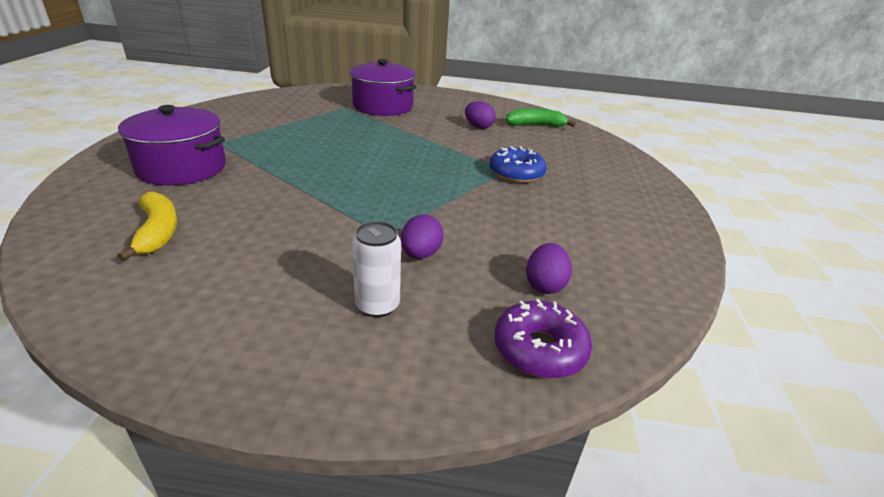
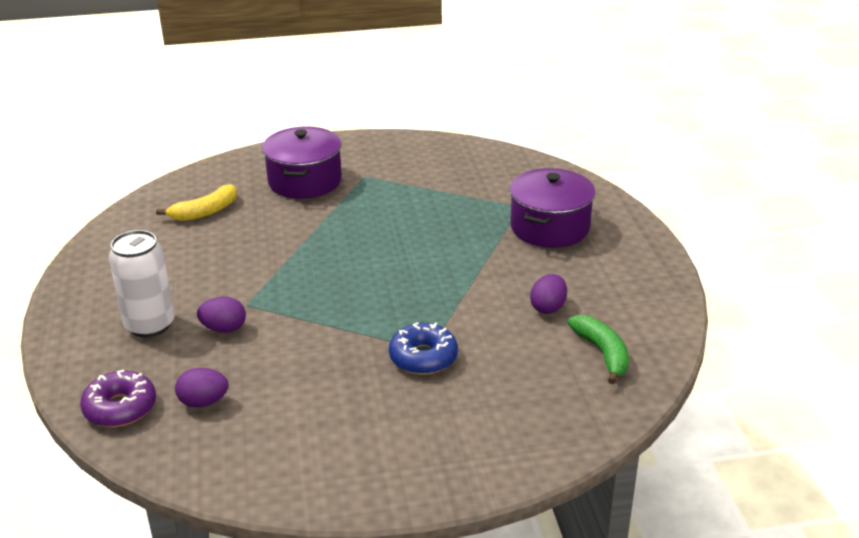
camera: 75 degrees right, 0 degrees up
(377, 305) = (150, 325): white can -> white can, size x1.50

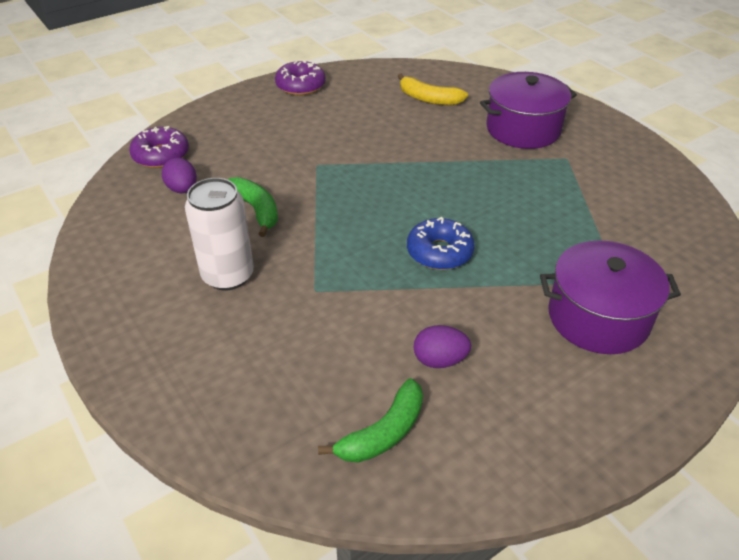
camera: 65 degrees right, 10 degrees up
(88, 280) = (300, 85): none -> purple donut
(150, 325) = (263, 131): white can -> white can (228, 275)
(224, 329) = (278, 165): purple egg -> none
(285, 358) = (256, 210): none -> green banana
(423, 357) = (300, 291): blue donut -> blue donut (439, 252)

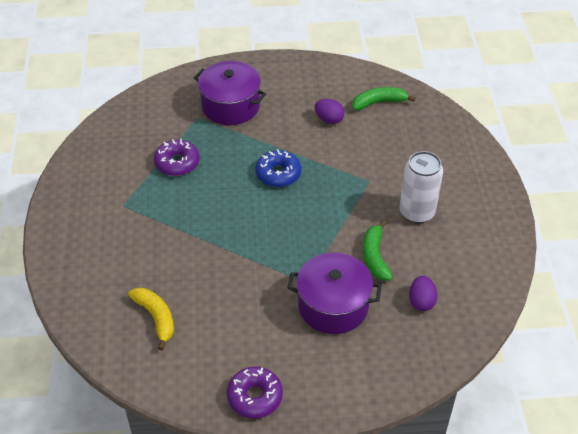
camera: 150 degrees left, 5 degrees up
(161, 155) = (427, 351): purple donut -> purple donut (177, 163)
(523, 129) = (120, 246): purple pot -> purple pot (333, 306)

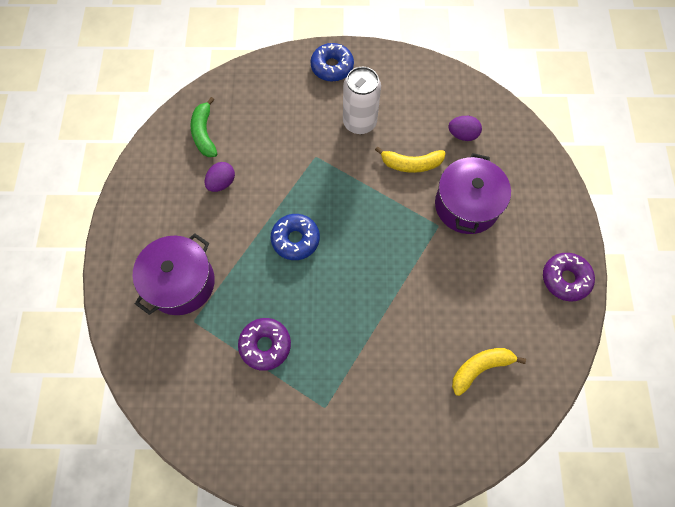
camera: 85 degrees left, 20 degrees up
(375, 256) = (411, 164): green banana -> yellow banana
(481, 186) = (332, 67): none -> blue donut

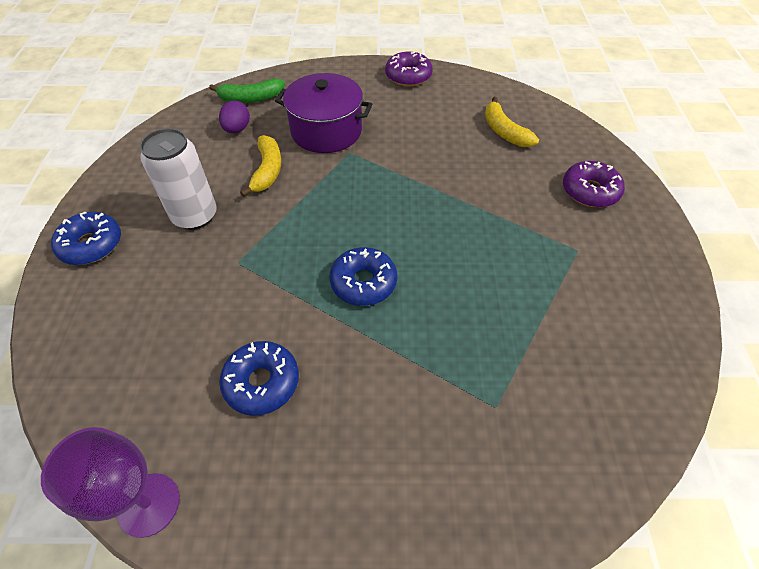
camera: 90 degrees left, 15 degrees down
(157, 139) = (149, 504): none -> purple goblet
(181, 283) = (436, 431): purple pot -> none
(204, 133) = (158, 417): green banana -> green banana (251, 98)
(222, 183) = (262, 382): purple egg -> blue donut
(265, 345) = (515, 312): purple donut -> purple donut (590, 191)

